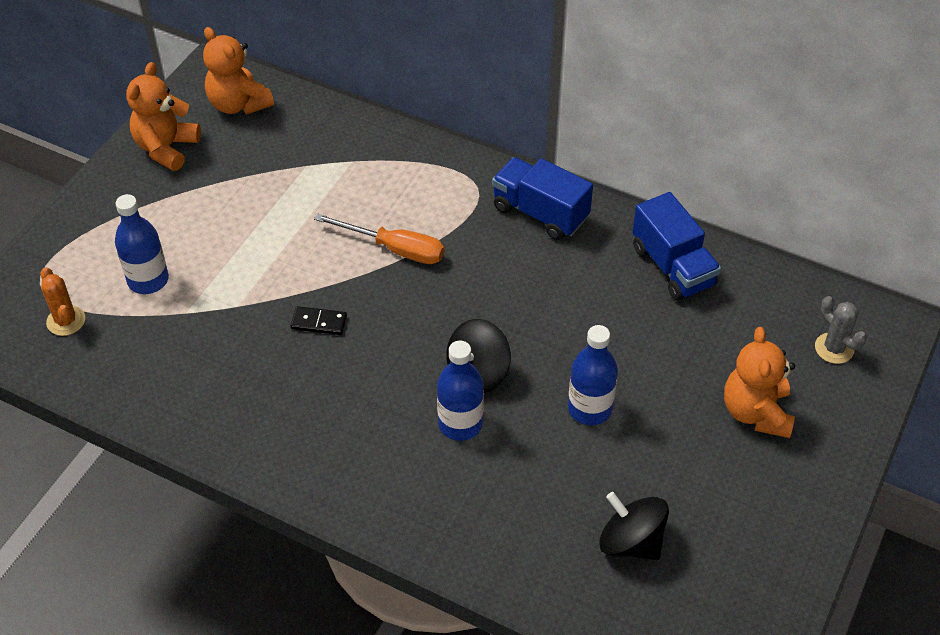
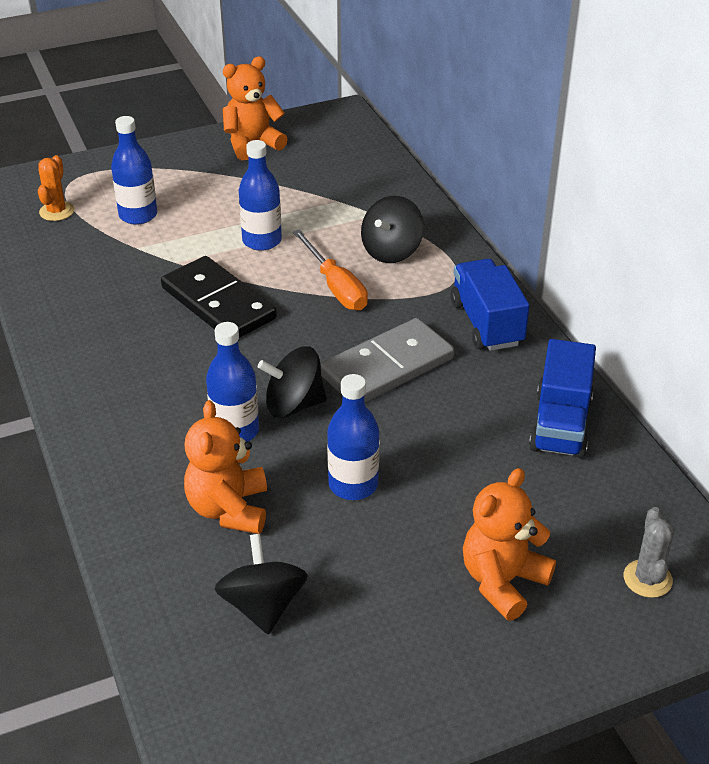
camera: 40 degrees right, 10 degrees down
(238, 104) = (337, 141): orange teddy bear -> orange teddy bear (229, 509)
(287, 241) = (262, 241): none -> blue bottle
(319, 322) = (218, 303): black domino -> black domino, size x2.27
(402, 189) = (391, 251): none -> black spinning top
(509, 296) = (386, 366): none -> grey domino

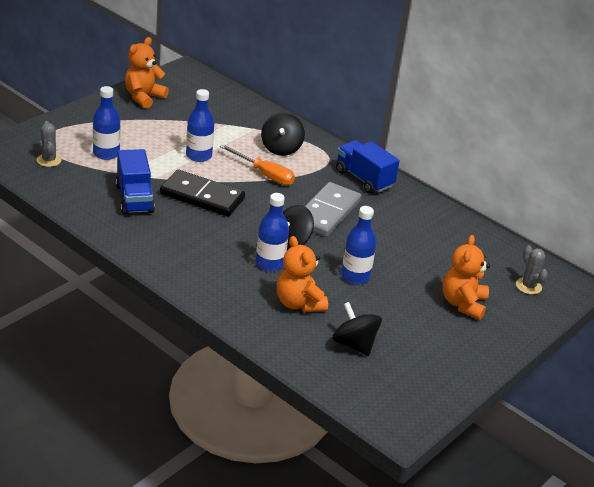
camera: 30 degrees left, 5 degrees down
(56, 211) = (49, 160): orange cactus -> grey cactus
(560, 424) = (439, 223): blue truck -> blue truck (134, 199)

